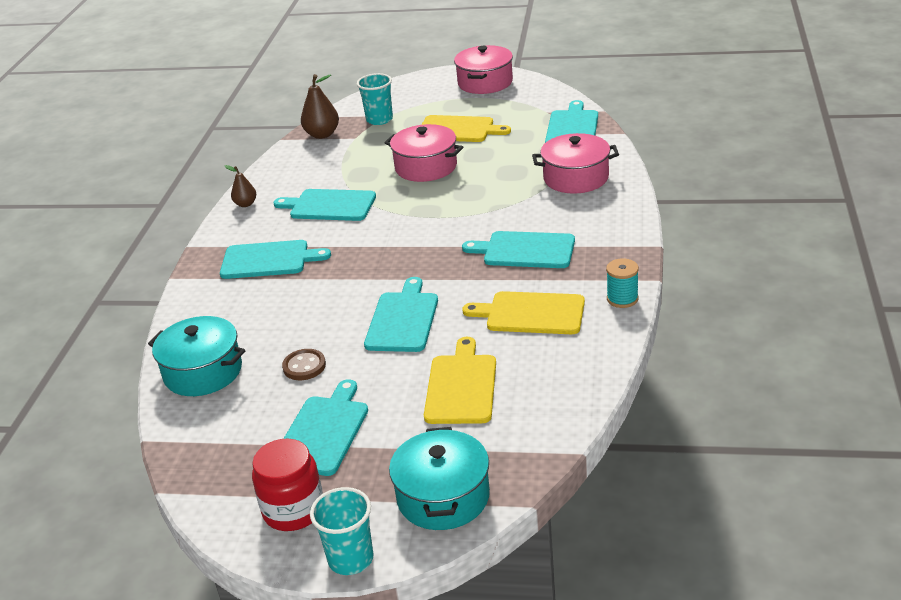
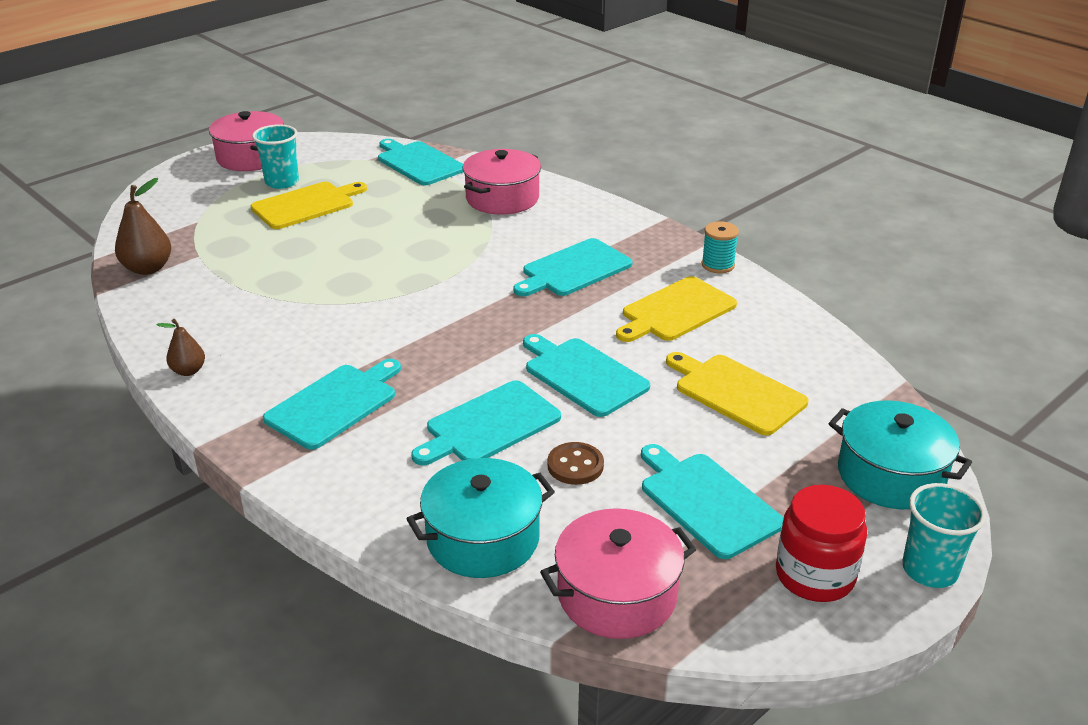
camera: 55 degrees left, 0 degrees up
(329, 205) = (300, 325): turquoise cutting board -> turquoise cutting board (489, 425)
(379, 119) = (193, 229): turquoise cup -> turquoise cup (282, 182)
(426, 167) = (338, 248): pink pot -> pink pot (617, 594)

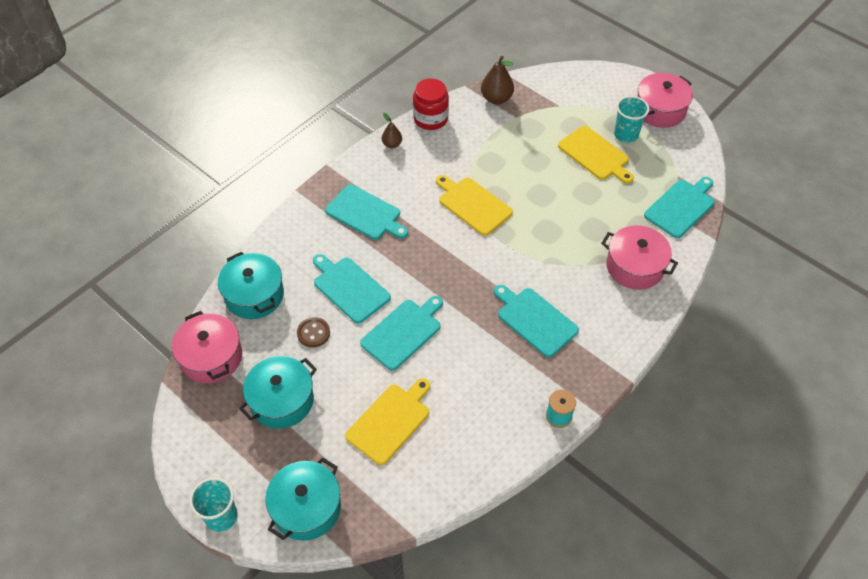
camera: 85 degrees right, 20 degrees up
(676, 311) = (487, 386): yellow cutting board -> yellow cutting board (473, 205)
(707, 502) = (282, 400): turquoise cutting board -> turquoise pot
(814, 575) = (220, 453): red jar -> red jar (430, 119)

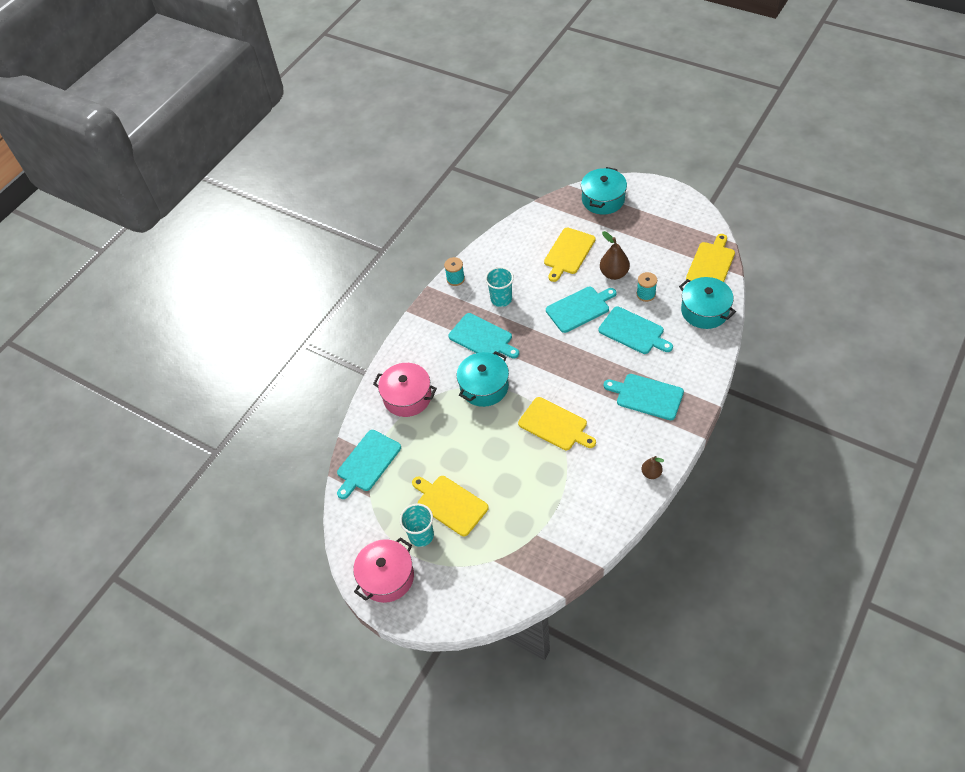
camera: 175 degrees right, 0 degrees up
(211, 357) = (711, 264): pink pot -> yellow cutting board
(221, 516) = (652, 185): turquoise cup -> turquoise cup (501, 299)
(282, 400) = (647, 249): turquoise pot -> turquoise pot (484, 387)
(313, 333) = (646, 294): brown button -> turquoise spool
(403, 332) = (579, 308): turquoise cutting board -> turquoise cutting board turned 150 degrees counterclockwise
(430, 119) = (623, 513): red jar -> none
(496, 99) = (562, 555): brown pear -> brown pear (614, 273)

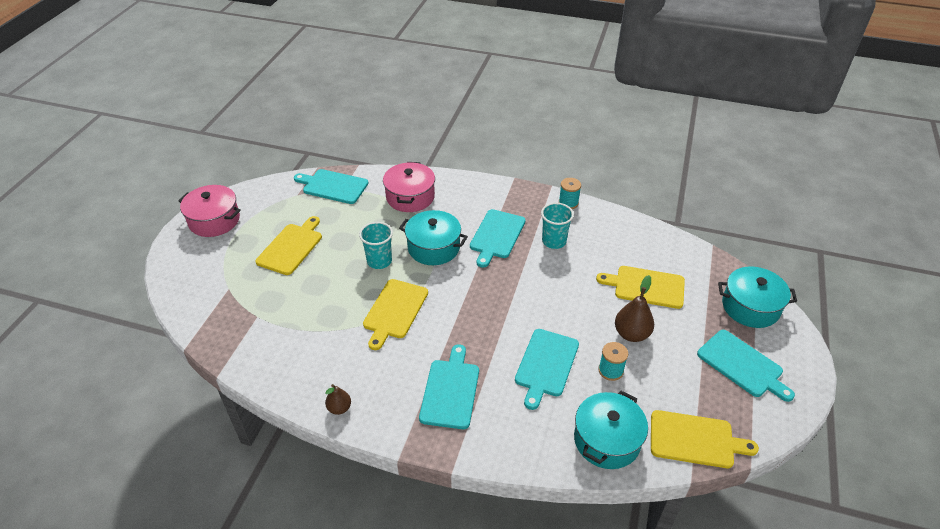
camera: 70 degrees right, 10 degrees down
(421, 535) = (256, 234): turquoise cup -> turquoise cup (379, 261)
(579, 308) = (564, 309): turquoise cutting board -> turquoise cutting board (742, 365)

